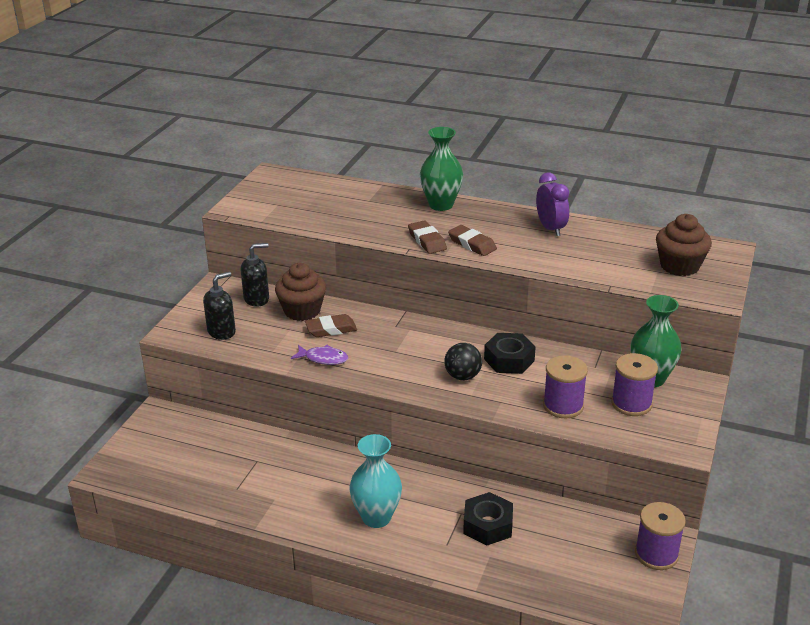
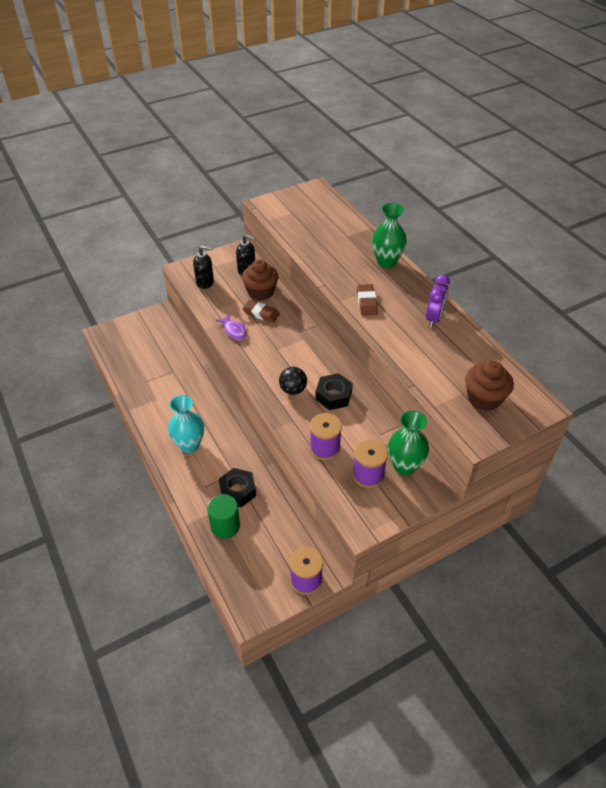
camera: 40 degrees right, 15 degrees up
(427, 241) = (342, 284): brown eraser -> none
(518, 564) = (225, 526): none -> green cylinder

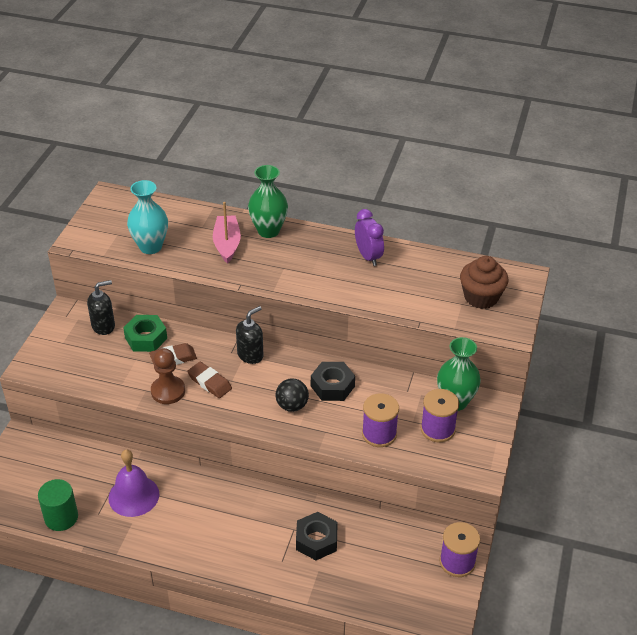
camera: 45 degrees left, 5 degrees down
(174, 385) = (134, 496): none -> purple bell
(189, 445) = (221, 537): turquoise vase -> turquoise vase (150, 247)
(205, 282) = (74, 364): black soap dispenser -> black soap dispenser (250, 355)
(225, 526) = (342, 577): green cylinder -> green cylinder (61, 517)
(234, 330) = (168, 391): purple fish -> brown pawn
(261, 292) = (146, 338): brown cupcake -> green nut
(348, 255) = (227, 244): none -> pink boat
(367, 302) = (297, 277): brown eraser -> brown eraser (209, 382)

